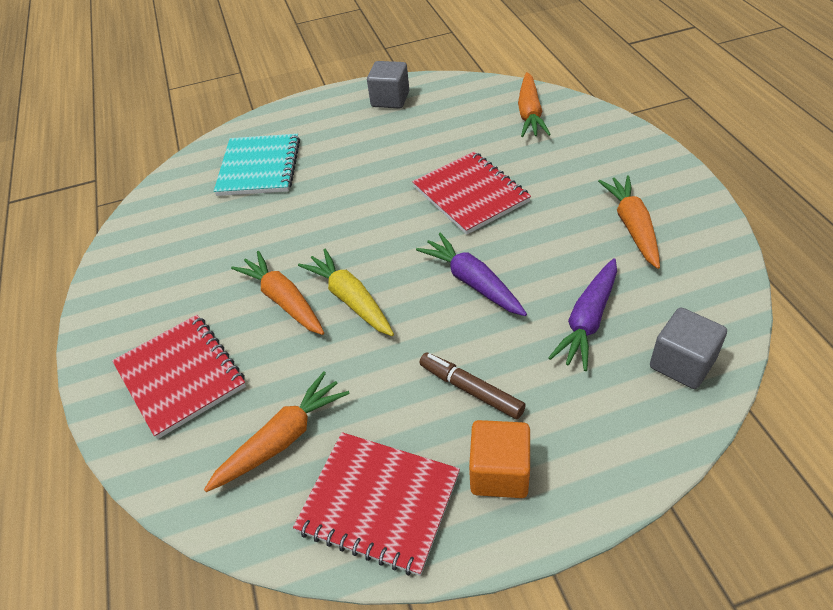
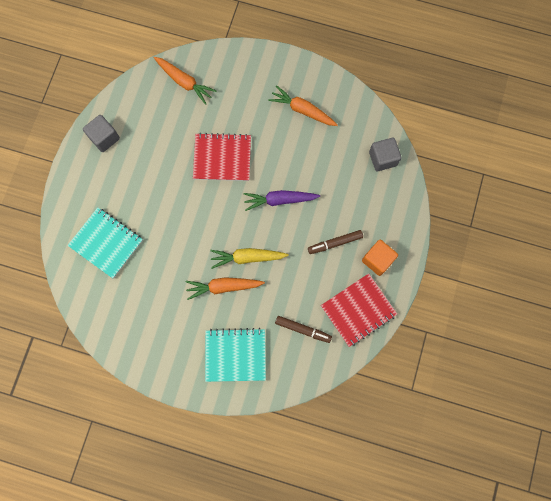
camera: 60 degrees left, 30 degrees up
(180, 376) = (235, 355): red notebook -> turquoise notebook
(282, 439) = (303, 329): orange carrot -> brown marker
(588, 320) = (337, 173): purple carrot -> none

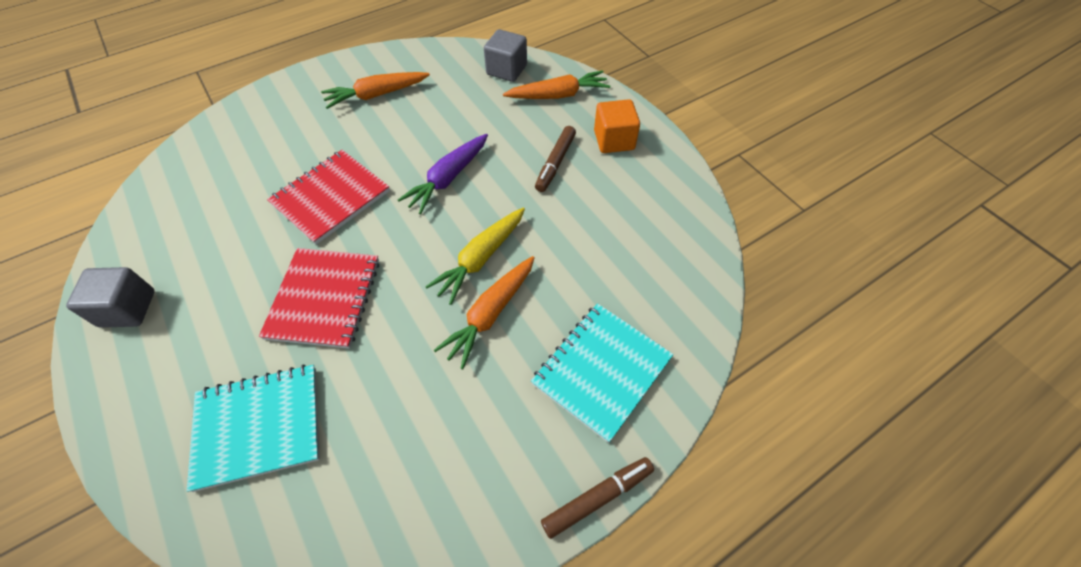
camera: 50 degrees left, 20 degrees down
(184, 82) = (198, 171): orange carrot -> orange carrot (558, 95)
(303, 329) = (634, 264): brown marker -> brown marker (597, 497)
(358, 310) = (659, 194): red notebook -> red notebook (324, 298)

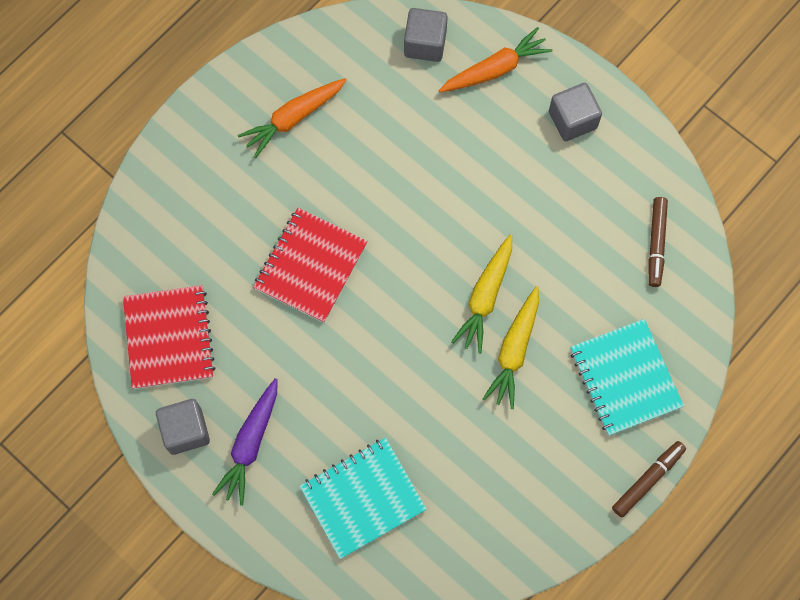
camera: 15 degrees left, 15 degrees up
(324, 298) = (359, 375): red notebook -> red notebook (169, 338)
(448, 178) = (418, 213): purple carrot -> purple carrot (250, 444)
(490, 314) = (514, 351): orange carrot -> yellow carrot
(555, 163) = (521, 166): brown marker -> brown marker (656, 244)
(601, 371) = (625, 378): turquoise notebook -> turquoise notebook turned 45 degrees counterclockwise
(614, 140) = (572, 120): orange cube -> grey cube

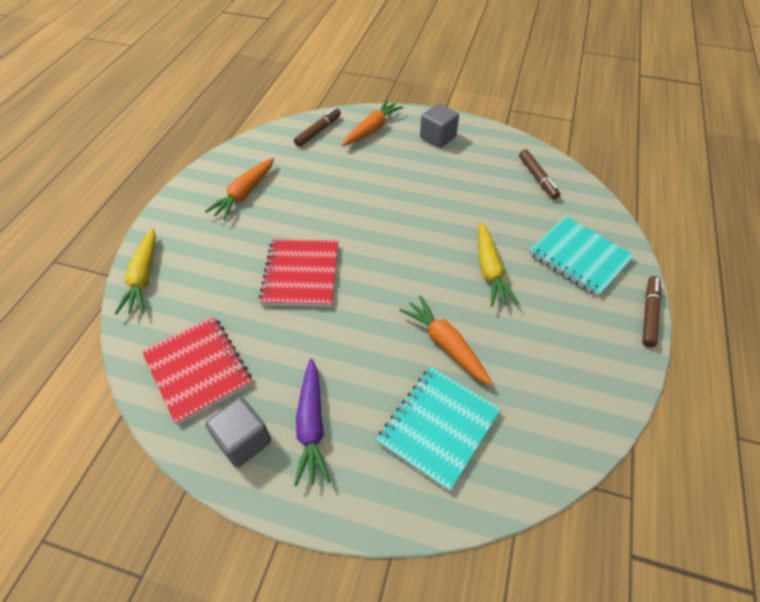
camera: 25 degrees left, 20 degrees down
(416, 418) = (445, 344): none -> orange carrot
(425, 44) = (318, 131): grey cube -> brown marker
(485, 297) = (446, 246): yellow carrot -> yellow carrot (143, 277)

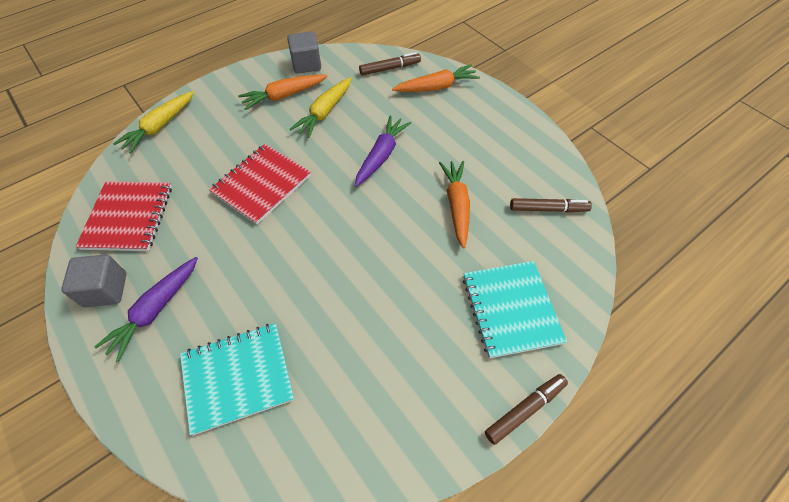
camera: 35 degrees right, 5 degrees up
(380, 201) = (381, 155): none -> purple carrot
(437, 137) = (488, 122): grey cube -> grey cube (306, 64)
(445, 344) = (311, 312): orange carrot -> orange carrot (456, 205)
(490, 270) = (413, 271): yellow carrot -> yellow carrot (325, 112)
(537, 178) = (548, 209): brown marker -> brown marker turned 105 degrees counterclockwise

